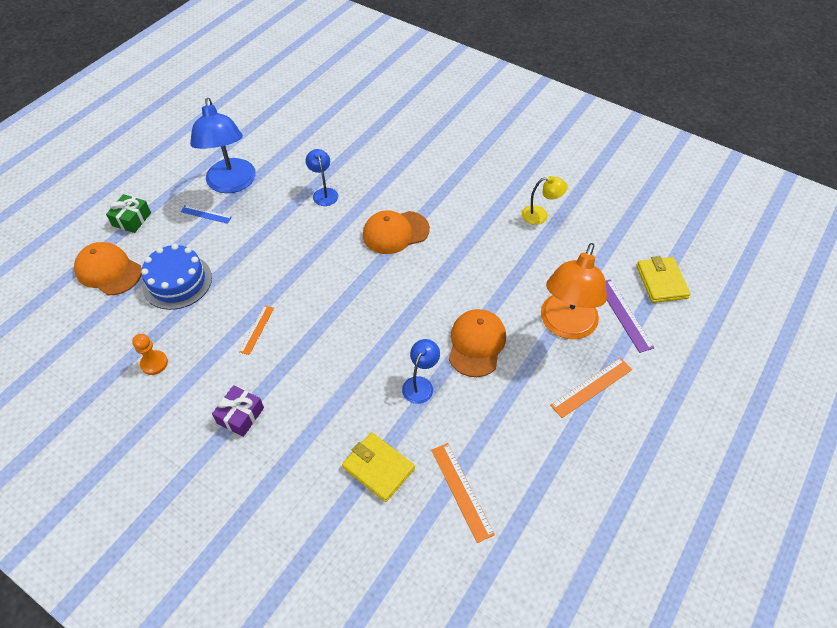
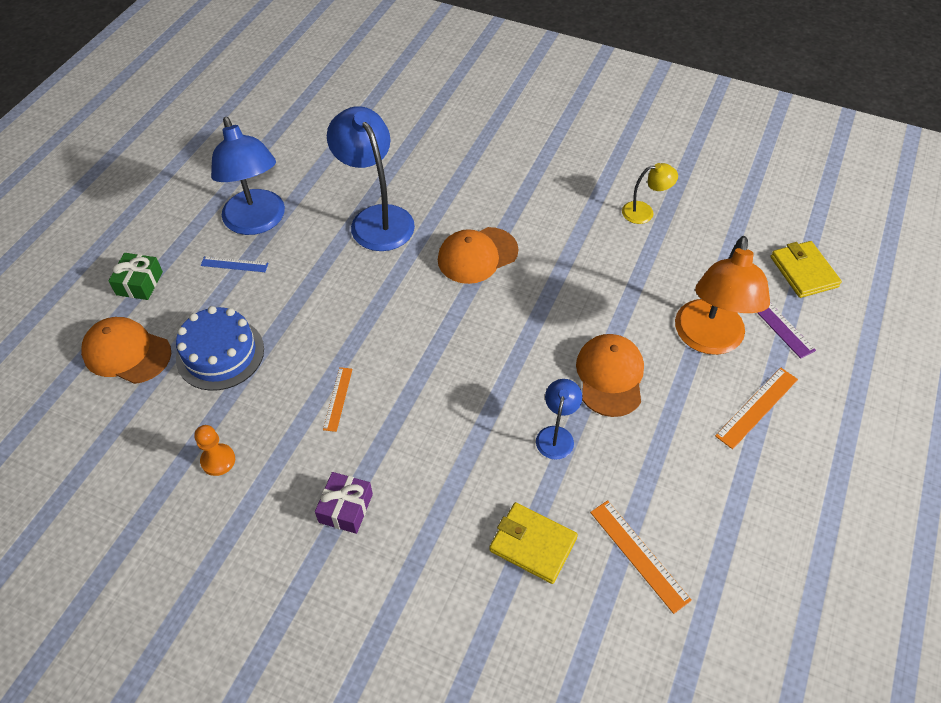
camera: 10 degrees left, 0 degrees up
(324, 193) = (376, 218): blue lamp -> blue lamp, size x1.99

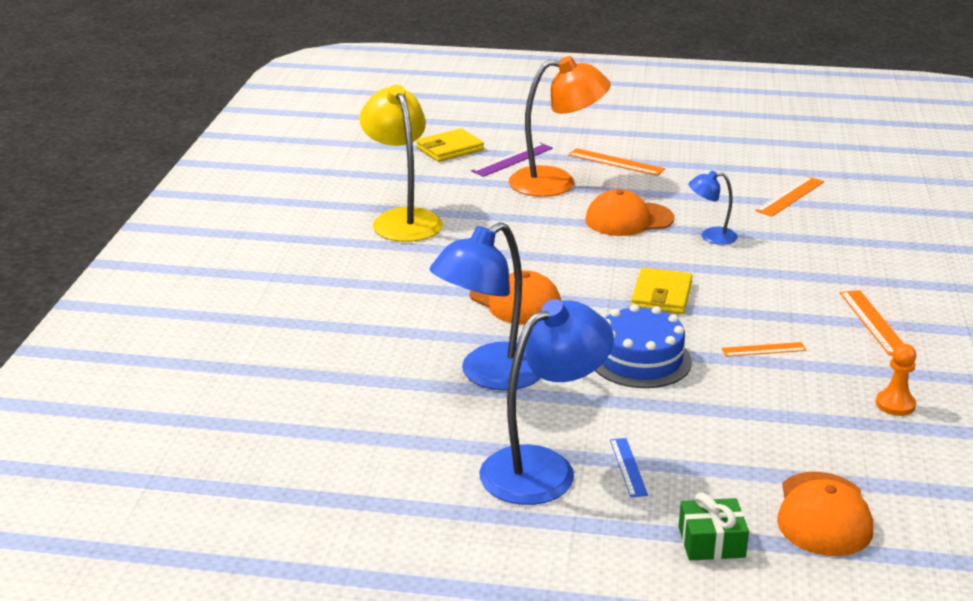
camera: 105 degrees left, 25 degrees down
(220, 353) = (768, 440): blue cake -> blue cake (640, 359)
(345, 508) = (873, 322): purple gift -> orange ruler
(532, 544) = (822, 235): yellow wallet -> yellow wallet (661, 295)
(644, 212) = (402, 219): yellow lamp -> yellow lamp, size x1.99

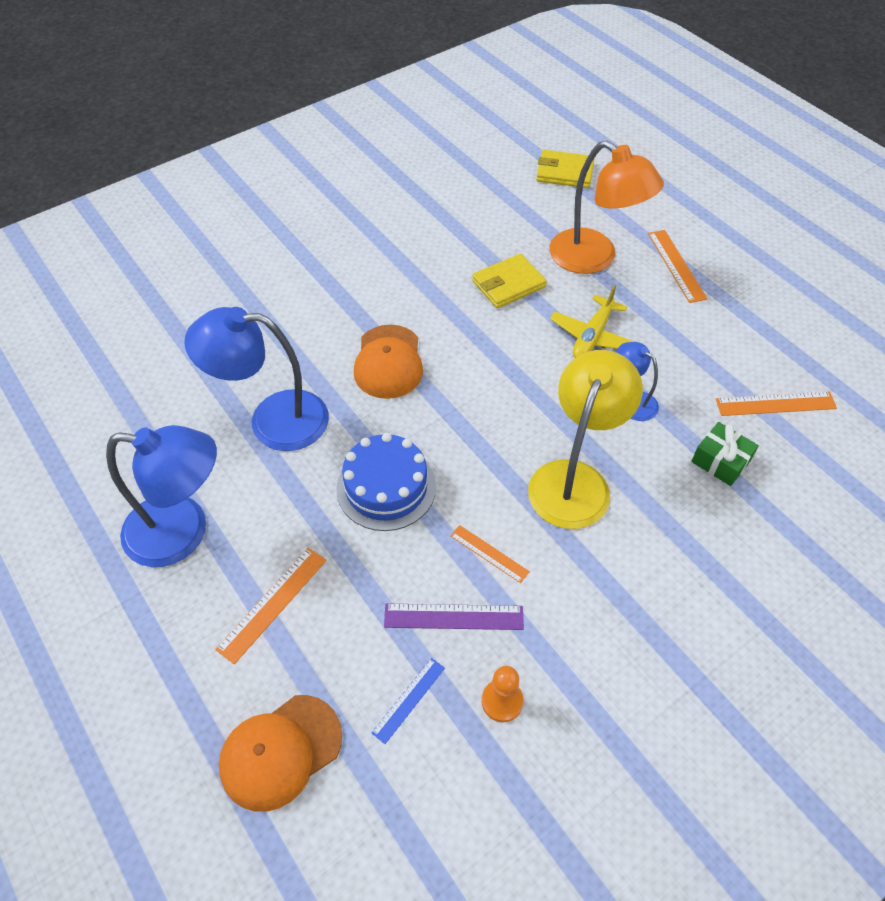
camera: 45 degrees right, 25 degrees up
(402, 219) = (430, 226): yellow lamp -> yellow lamp (574, 480)
(512, 159) = (596, 212): purple ruler -> purple ruler (453, 616)
(628, 467) = (229, 580): blue ruler -> blue ruler (408, 699)
(629, 219) = (592, 336): orange cap -> yellow plane
(661, 295) = (497, 435): yellow wallet -> yellow wallet (508, 284)
(711, 542) = (177, 699): green gift -> green gift (720, 461)
(873, 322) = (625, 600): orange ruler -> orange ruler (272, 603)

